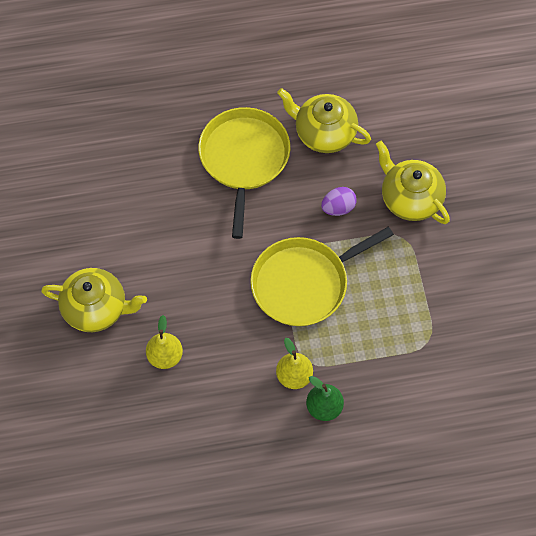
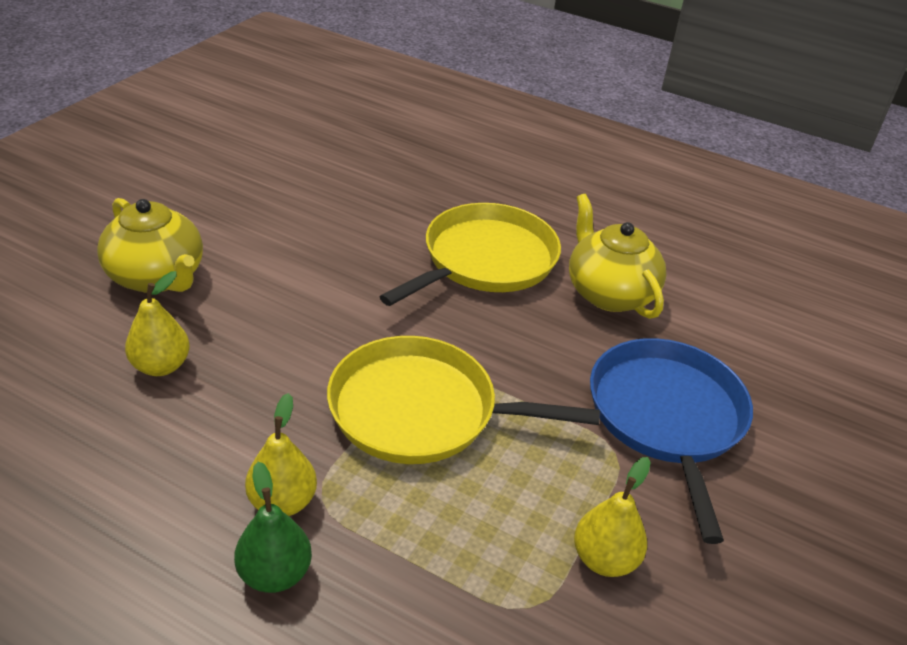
camera: 35 degrees right, 25 degrees down
(338, 208) = (553, 367): purple egg -> none
(410, 199) = (667, 417): yellow teapot -> blue pan
(438, 297) = (604, 559): none -> yellow pear

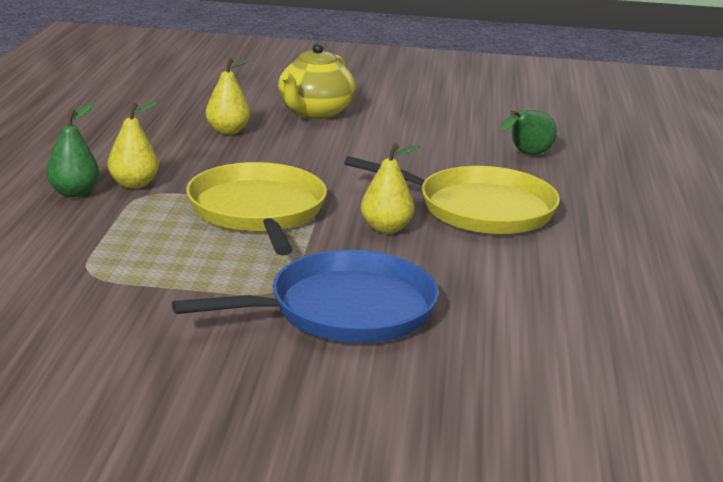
camera: 70 degrees right, 15 degrees down
(377, 187) = (527, 155): none -> green pear
(604, 559) = (152, 296): yellow pear -> yellow pear (386, 228)
(609, 293) = (502, 267): yellow teapot -> none

